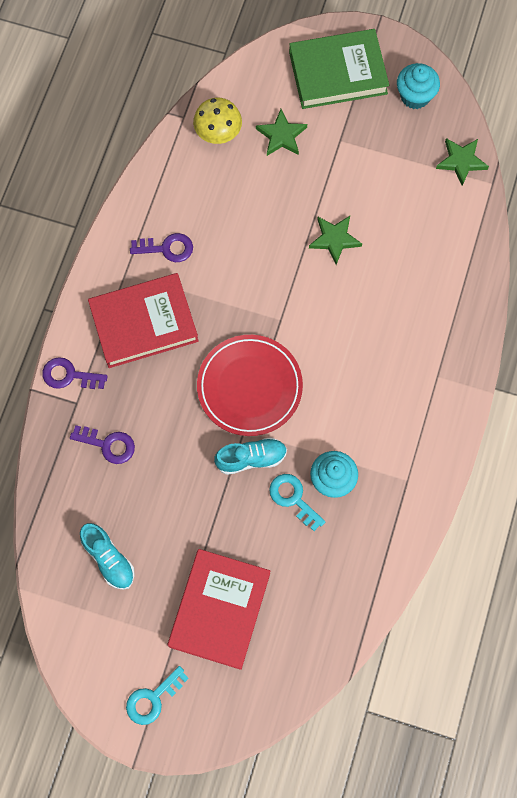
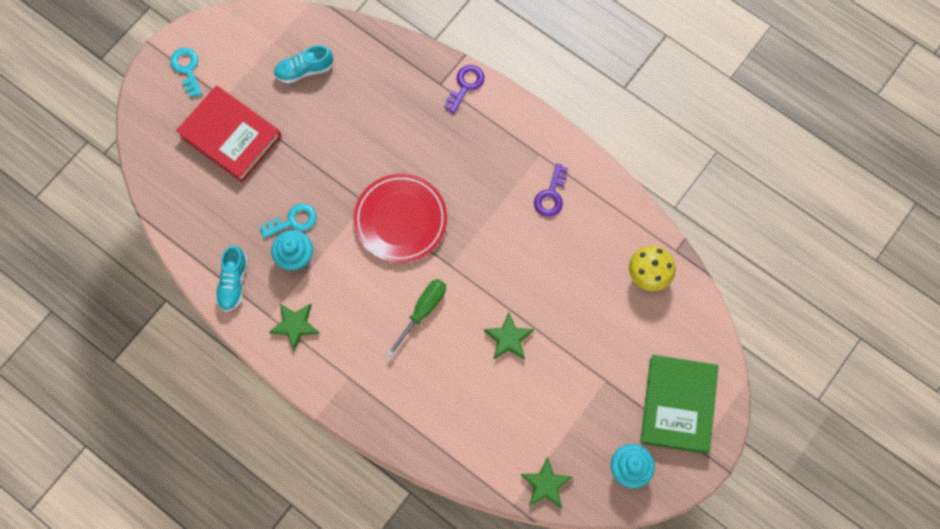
camera: 110 degrees right, 0 degrees up
(108, 445) = (395, 97): purple key -> none
(144, 323) = (489, 155): red book -> none
(251, 458) = (339, 200): turquoise shoe -> turquoise shoe (233, 282)
(281, 136) = (628, 329): green star -> green star (295, 325)
(339, 329) = (422, 311): none -> green screwdriver

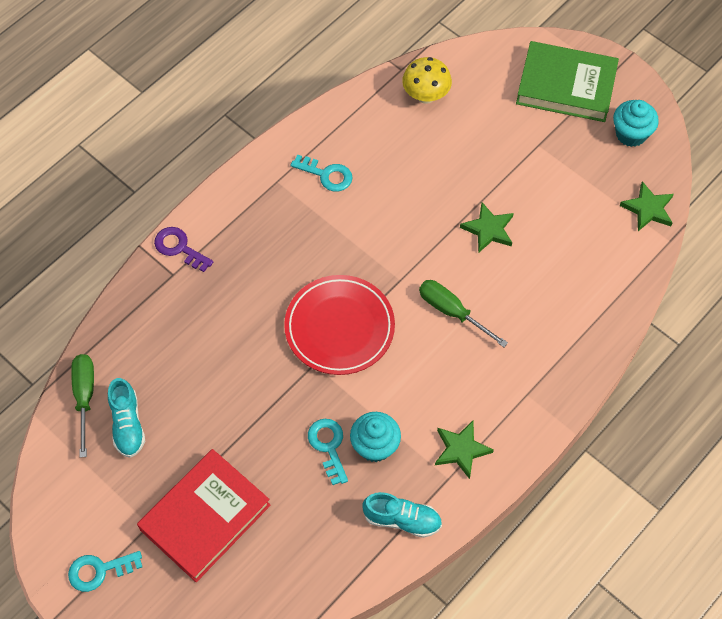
camera: 85 degrees left, 10 degrees down
(326, 36) = (84, 397): none -> green screwdriver
(551, 195) = (326, 175): purple key -> turquoise key

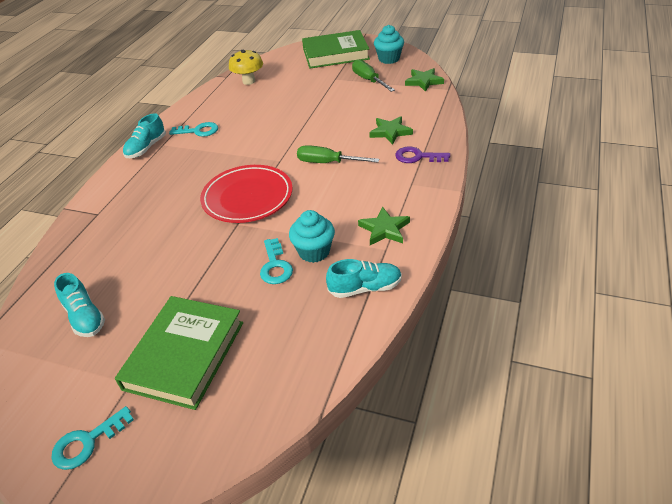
camera: 20 degrees left, 20 degrees down
(84, 397) = (37, 313): green screwdriver -> green screwdriver (368, 80)
(179, 248) = (98, 198): purple key -> purple key (417, 157)
(205, 517) = (184, 355): red book -> green book
(256, 179) = (146, 148): none -> turquoise shoe
(328, 446) = (275, 266): turquoise key -> turquoise key turned 150 degrees counterclockwise
(488, 229) = (327, 120): green star -> green star (390, 132)

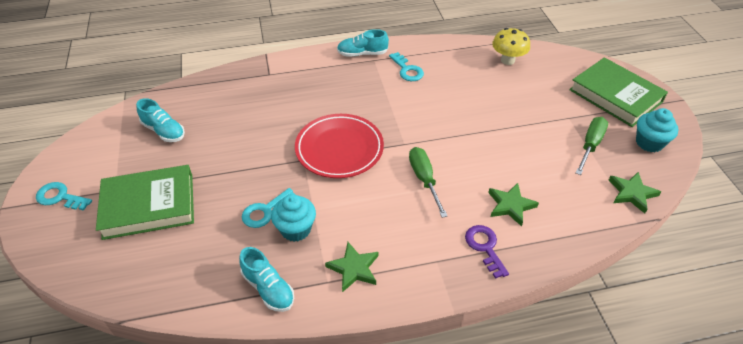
camera: 55 degrees right, 5 degrees up
(85, 317) = (164, 131): turquoise shoe -> turquoise shoe turned 75 degrees counterclockwise

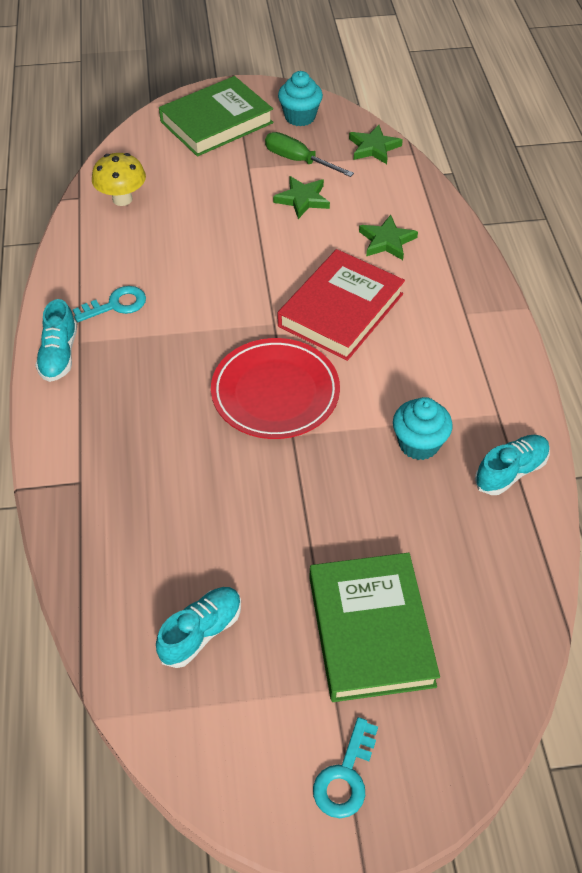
camera: 85 degrees left, 5 degrees up
(265, 211) = (387, 478): turquoise key -> none
(354, 268) = (478, 387): green star -> green star (302, 199)
(424, 179) = (341, 310): green screwdriver -> red book
(485, 247) = (446, 271): purple key -> none

